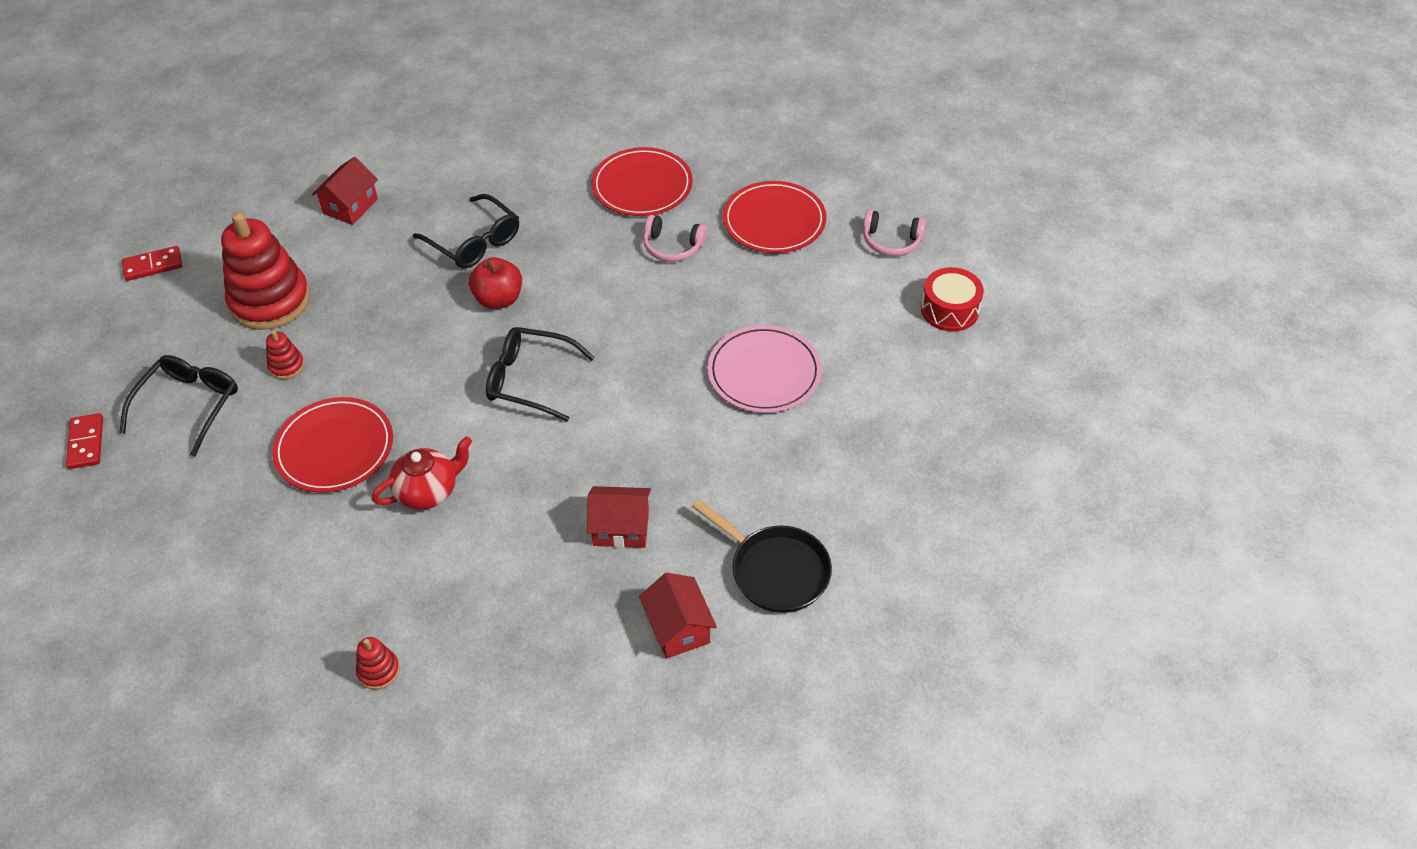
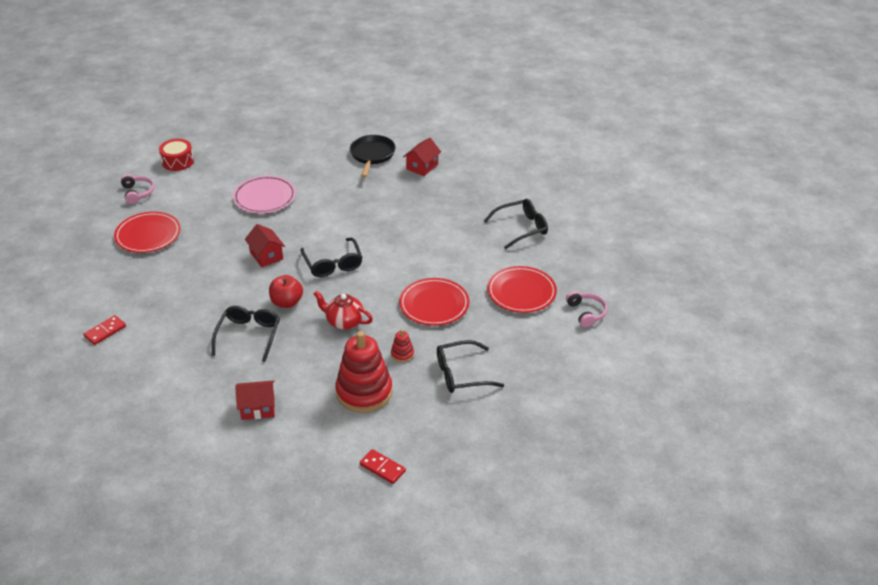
camera: 125 degrees left, 10 degrees down
(86, 443) = (521, 397): red domino -> red domino (105, 331)
(378, 671) = (521, 228): red stacking toy -> black glasses
(428, 491) = (427, 261): red teapot -> red teapot (344, 322)
(621, 528) = (391, 199): red house -> red house (266, 255)
(642, 186) = (150, 294): red plate -> red plate (521, 292)
(672, 246) = (195, 260): pink headphones -> pink headphones (586, 313)

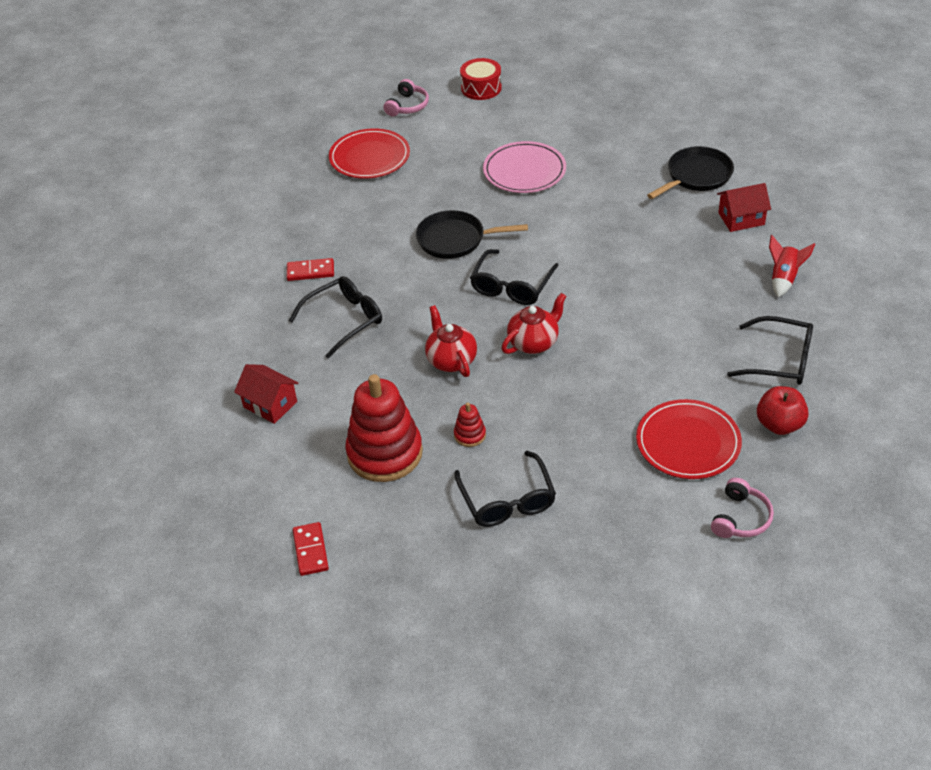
camera: 45 degrees right, 5 degrees up
(105, 331) = (229, 240): red domino -> red domino (310, 271)
(266, 255) = (455, 239): red house -> black pan
(287, 302) = (418, 304): red apple -> red apple (779, 425)
(382, 287) = (534, 342): none -> red teapot
(434, 304) = (568, 397): red plate -> none
(462, 374) = (507, 499): black glasses -> black glasses turned 135 degrees counterclockwise
(478, 187) = (784, 279): none -> red rocket

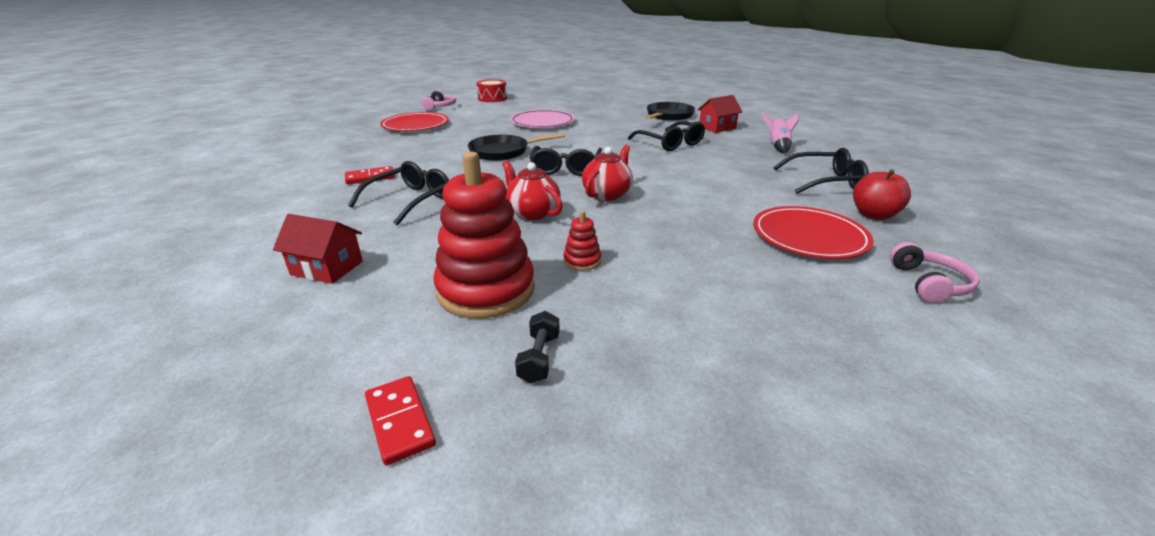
camera: 20 degrees left, 15 degrees down
(403, 524) = (539, 358): none -> black dumbbell
(507, 499) = (662, 309): black glasses -> black glasses (670, 143)
(784, 279) = (777, 147): red rocket -> pink rocket

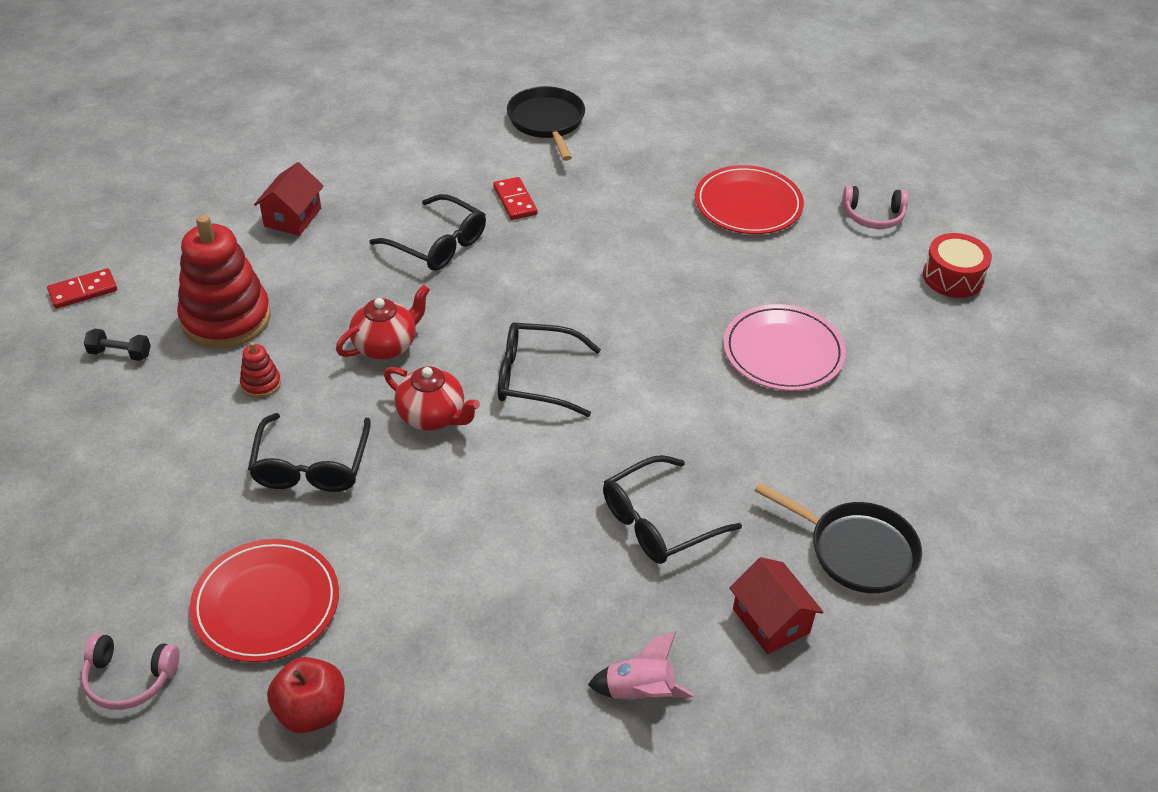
camera: 90 degrees right, 15 degrees up
(503, 152) = (612, 309): black pan -> black pan (547, 122)
(824, 181) = (448, 701): black glasses -> black glasses (311, 465)

